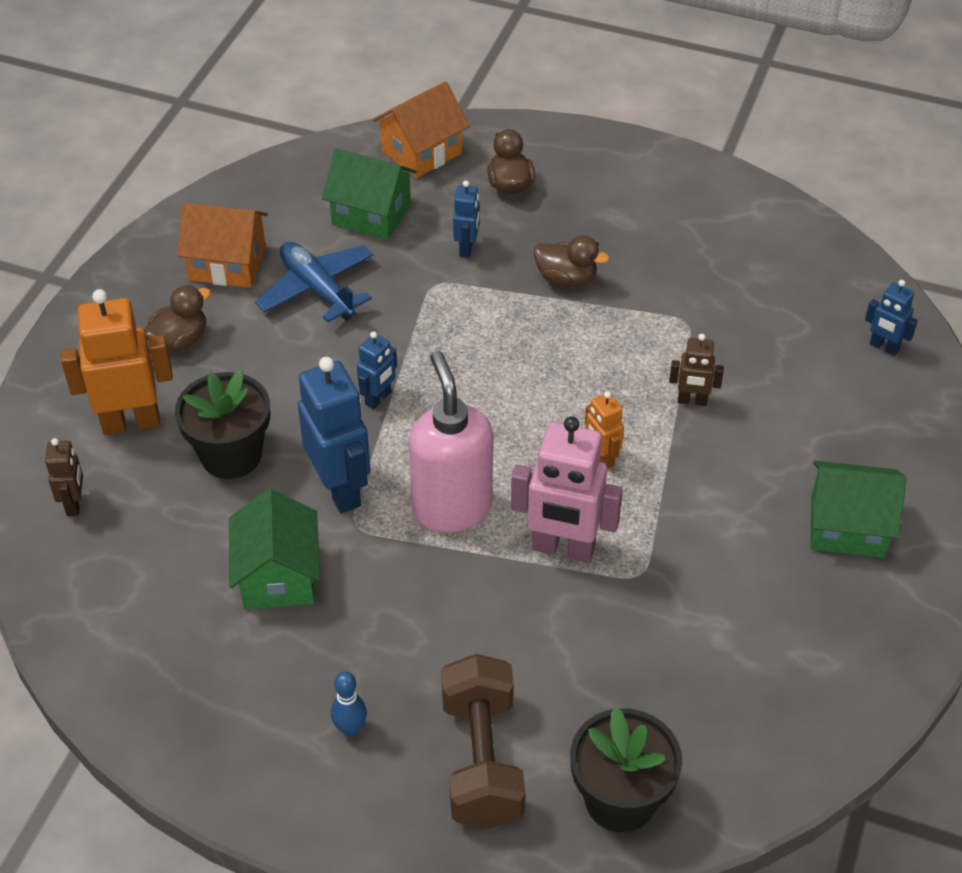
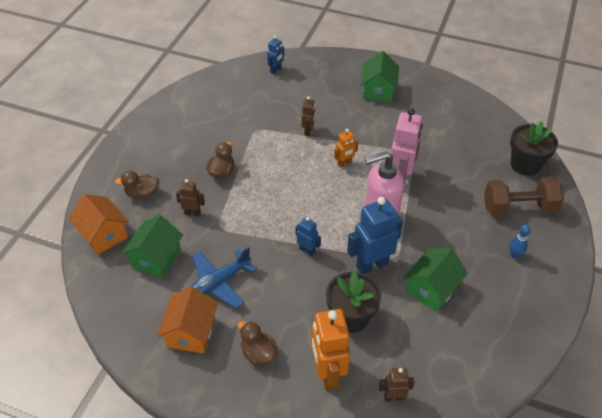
camera: 90 degrees left, 0 degrees up
(278, 576) = (431, 289): green house -> green house turned 45 degrees counterclockwise
(467, 248) = (192, 213): blue robot -> brown robot

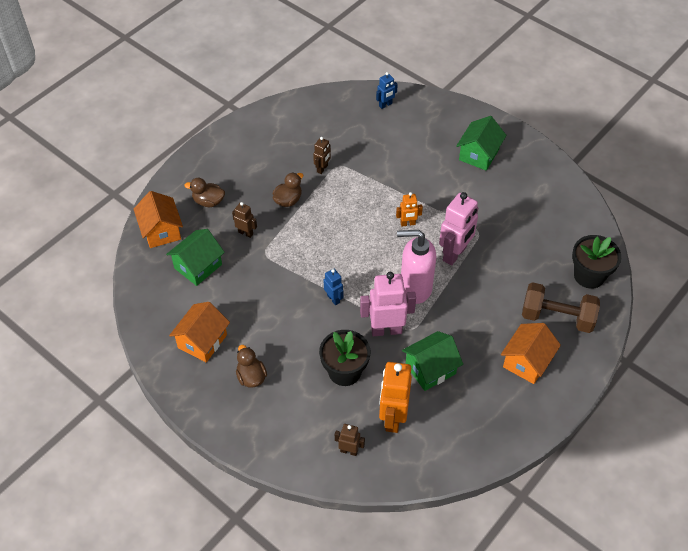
camera: 20 degrees right, 5 degrees up
(219, 282) = (243, 305): blue plane -> none
(308, 131) = (388, 180): brown robot -> brown robot (322, 169)
(327, 373) = (302, 412): orange robot -> orange robot (392, 418)
(372, 265) = (386, 330): blue robot -> pink robot
(514, 255) = (527, 362): blue bowling pin -> orange house

